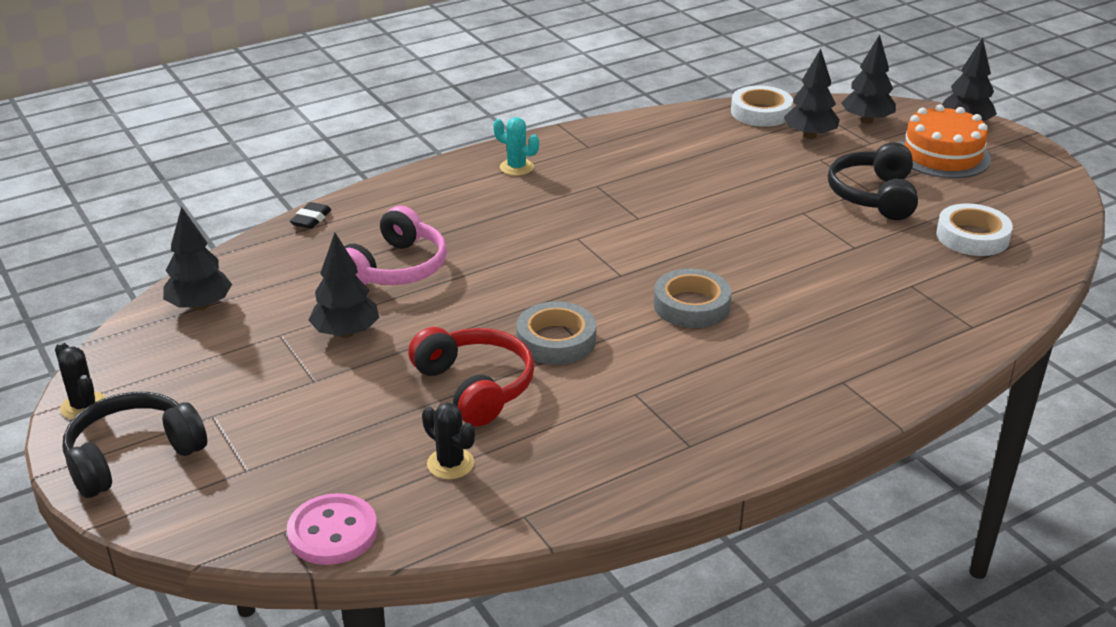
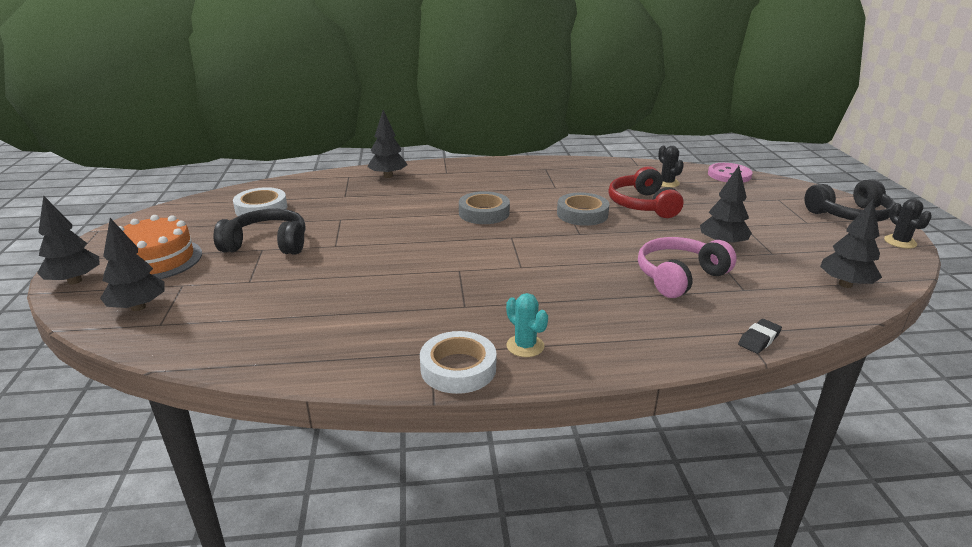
camera: 155 degrees left, 5 degrees down
(761, 112) = (207, 346): white tape -> white tape (458, 368)
(810, 136) = (215, 305): black tree -> black tree (388, 176)
(874, 196) = (267, 244): black headphones -> black headphones turned 120 degrees counterclockwise

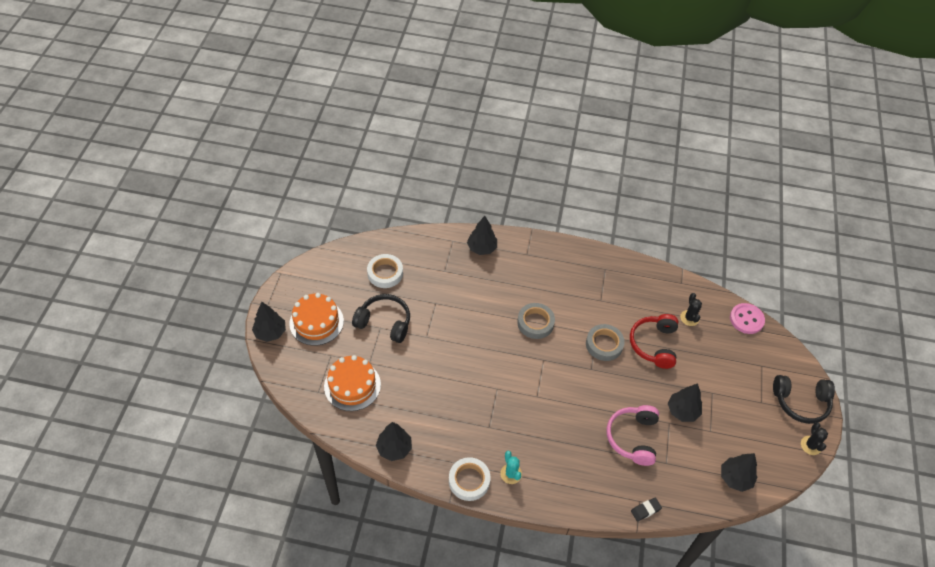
camera: 15 degrees right, 25 degrees up
(138, 307) = (306, 372): black tree -> black tree (394, 448)
(222, 307) = (352, 385): none -> orange cake
(679, 277) = (632, 438): pink headphones -> pink headphones turned 60 degrees counterclockwise

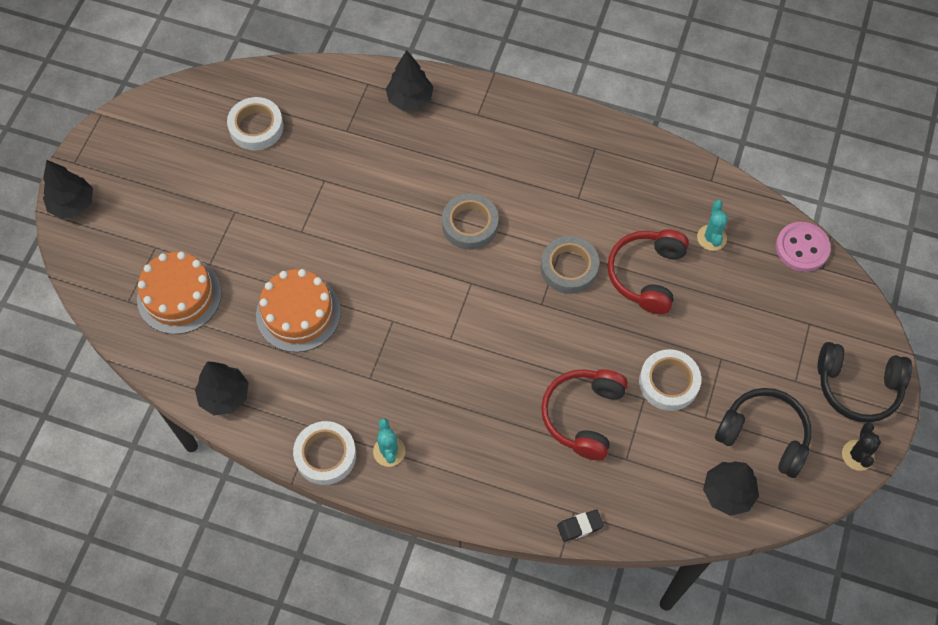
camera: 10 degrees right, 10 degrees up
(316, 322) = (142, 194): orange cake -> orange cake (298, 313)
(384, 322) = (242, 204): black headphones -> black headphones (764, 435)
(632, 438) = (583, 416): pink headphones -> red headphones
(682, 411) = (668, 382): black tree -> white tape
(689, 318) = (711, 238): black cactus -> turquoise cactus

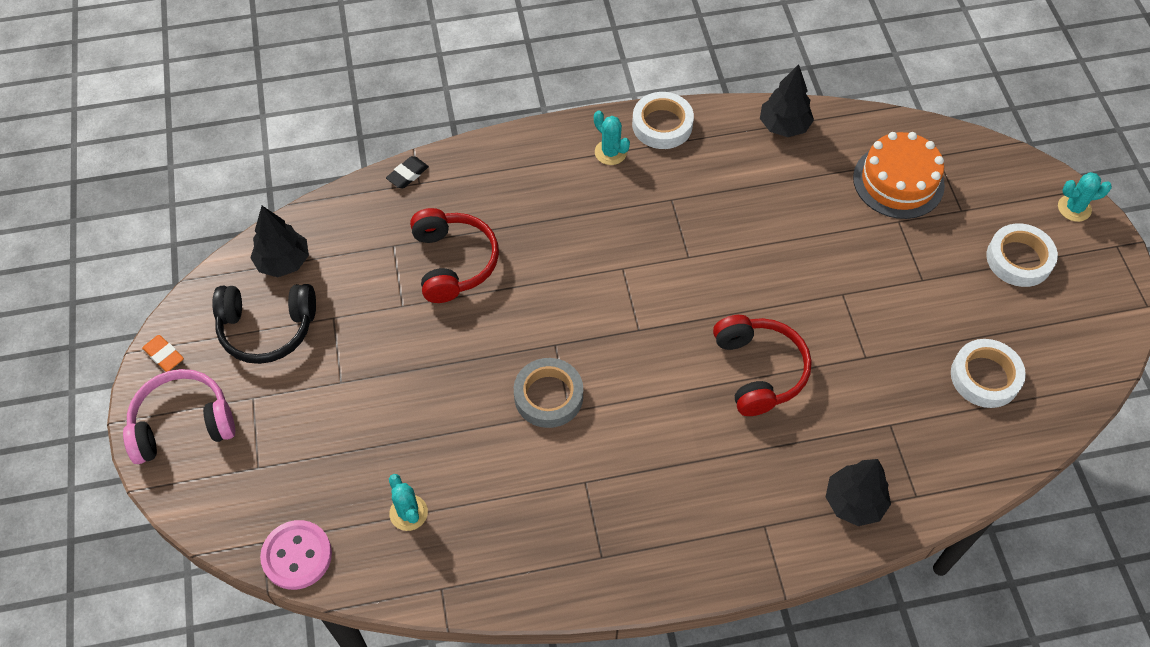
camera: 150 degrees right, 5 degrees down
(72, 204) = (1074, 208): black tree -> turquoise cactus
(298, 313) = (780, 220): orange cake -> none
(470, 224) = (681, 389): grey tape -> none
(646, 275) = (461, 431): red headphones -> red headphones (759, 370)
(668, 382) = (385, 332): white tape -> white tape (1019, 259)
(857, 455) = (164, 355): black cactus -> orange eraser
(858, 387) = (182, 424): black headphones -> pink headphones

